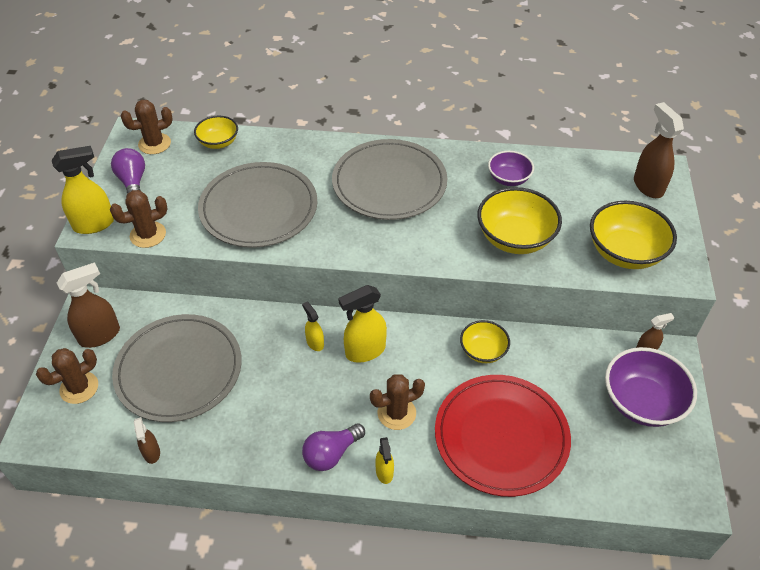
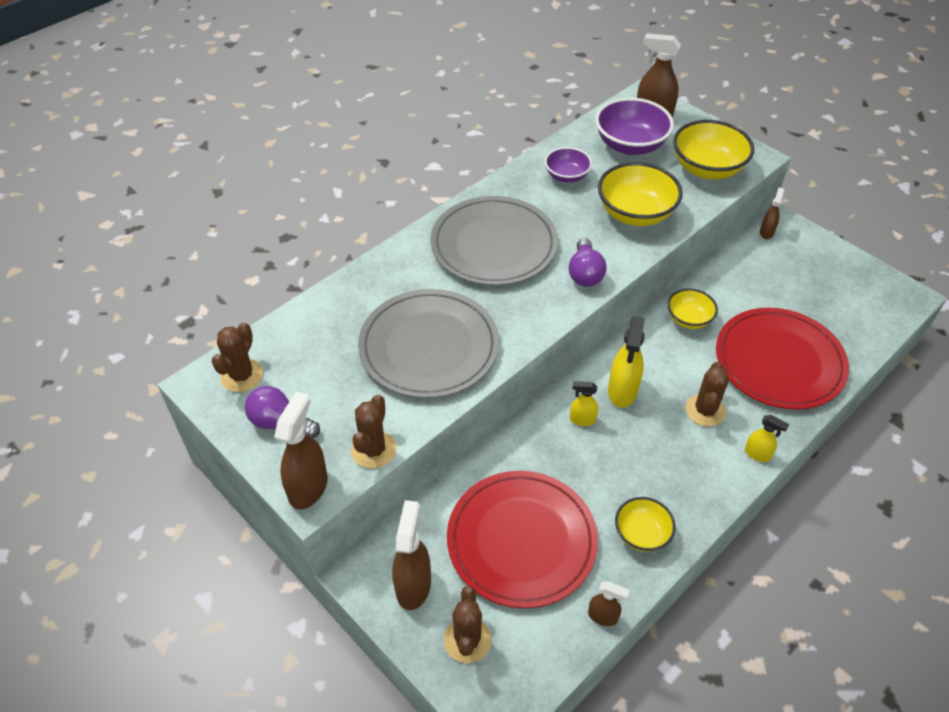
camera: 50 degrees left, 0 degrees up
(94, 224) = (308, 487): yellow spray bottle -> brown spray bottle
(179, 370) = (521, 540): grey plate -> red plate
(218, 142) = (301, 326): yellow bowl -> yellow bowl (641, 534)
(331, 453) = (711, 478): purple light bulb -> purple light bulb (585, 273)
(642, 402) = (810, 266): purple bowl -> purple bowl (630, 145)

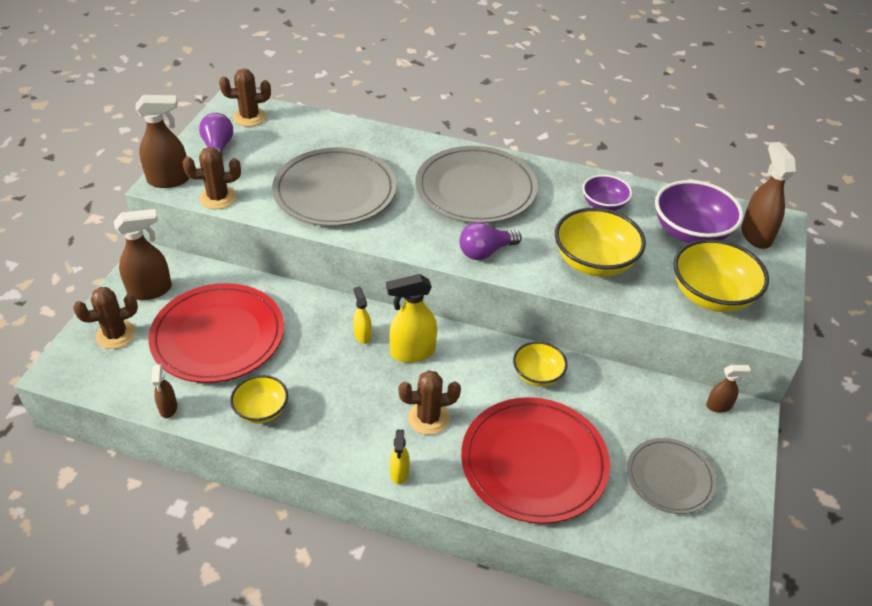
camera: 60 degrees right, 5 degrees down
(822, 291) = (669, 478): none -> grey plate

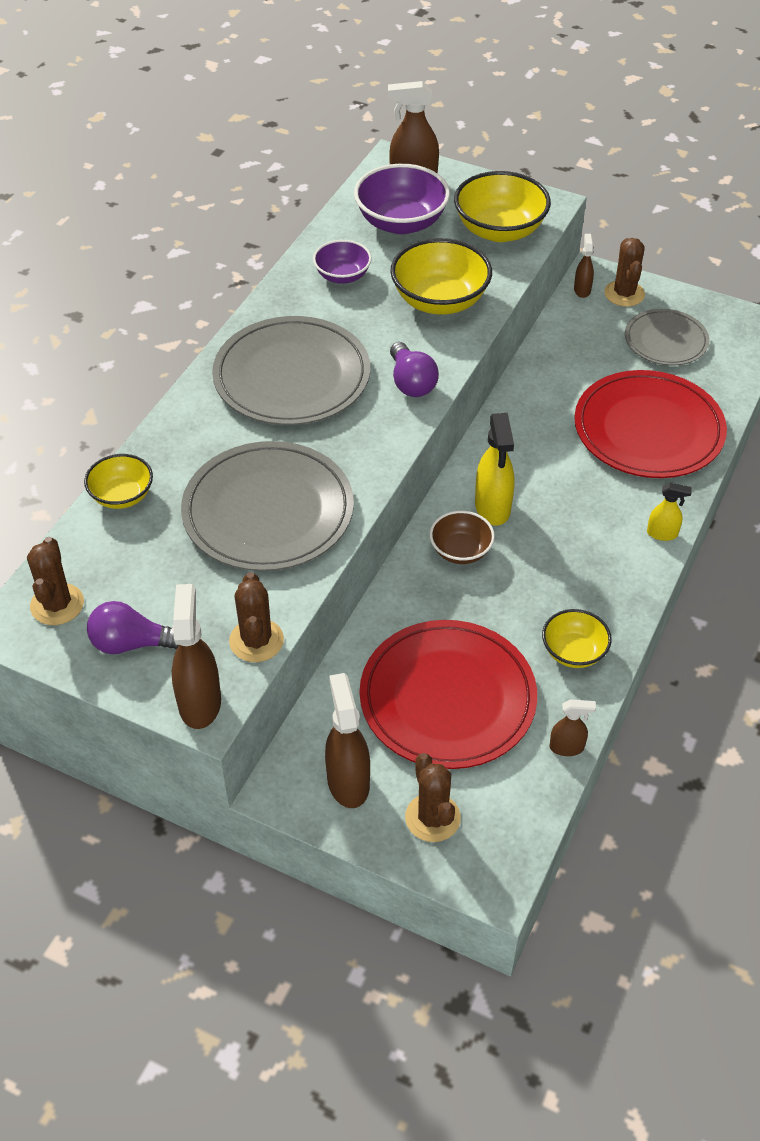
camera: 80 degrees left, 5 degrees up
(362, 335) = (460, 551): yellow spray bottle -> brown bowl
(428, 418) = (590, 503): brown cactus -> brown cactus (624, 294)
(537, 375) = (534, 409): yellow bowl -> yellow bowl (122, 496)

